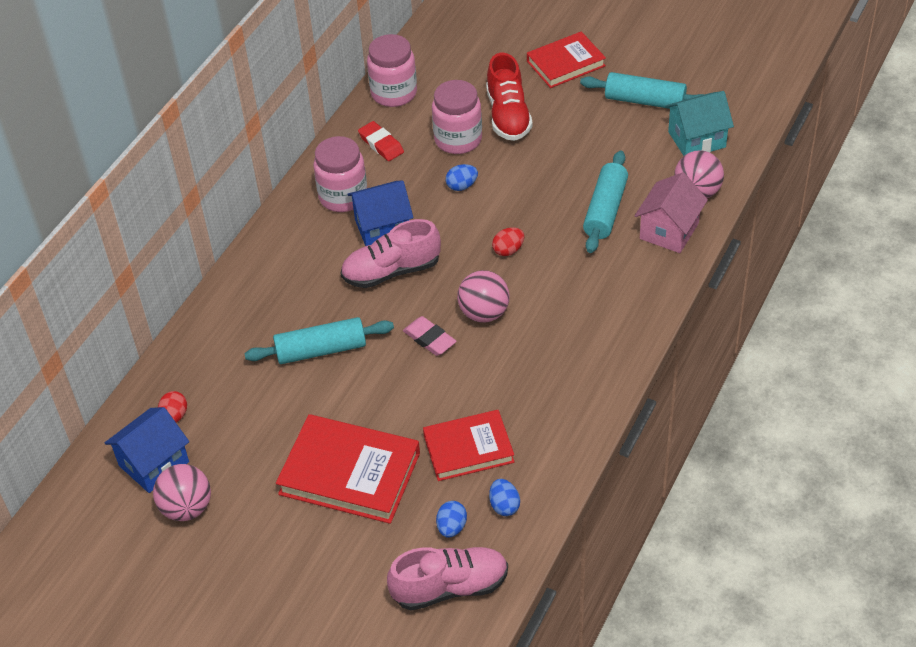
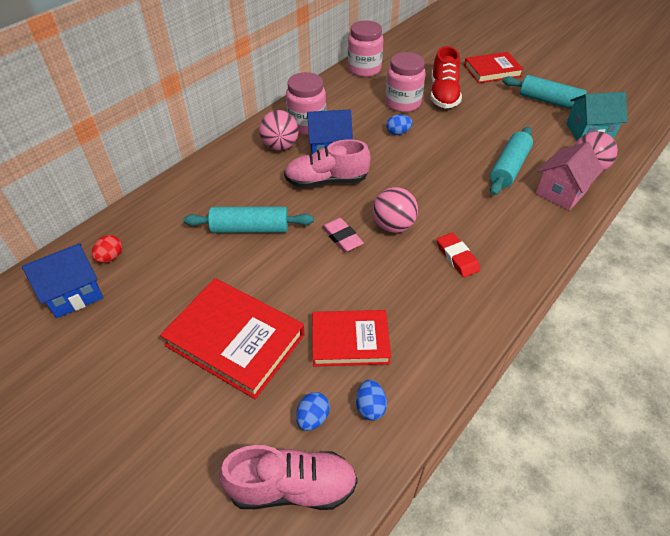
camera: 10 degrees right, 0 degrees up
(187, 508) = (81, 339): pink ball -> pink ball (280, 146)
(381, 144) = (345, 97): red eraser -> red eraser (457, 257)
(508, 250) = (424, 182): red egg -> none

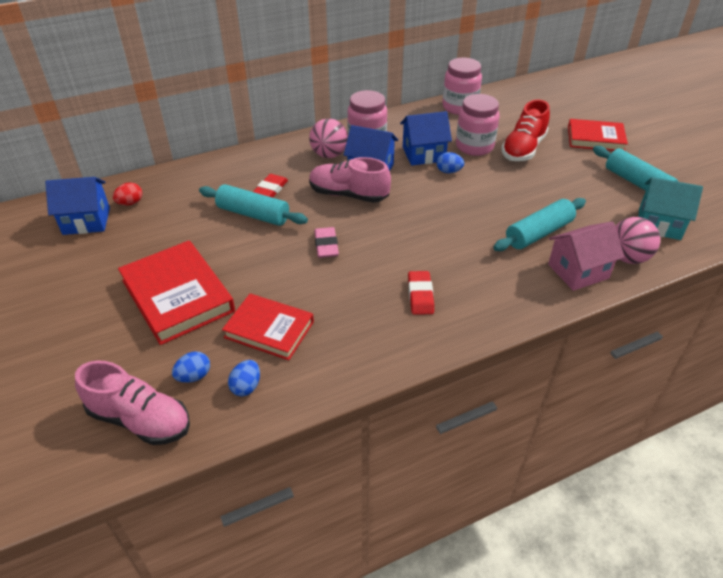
camera: 25 degrees right, 5 degrees down
(249, 198) = (270, 190): none -> red eraser
(365, 122) = (423, 154): none -> blue house
(393, 226) = (380, 250): pink ball -> none

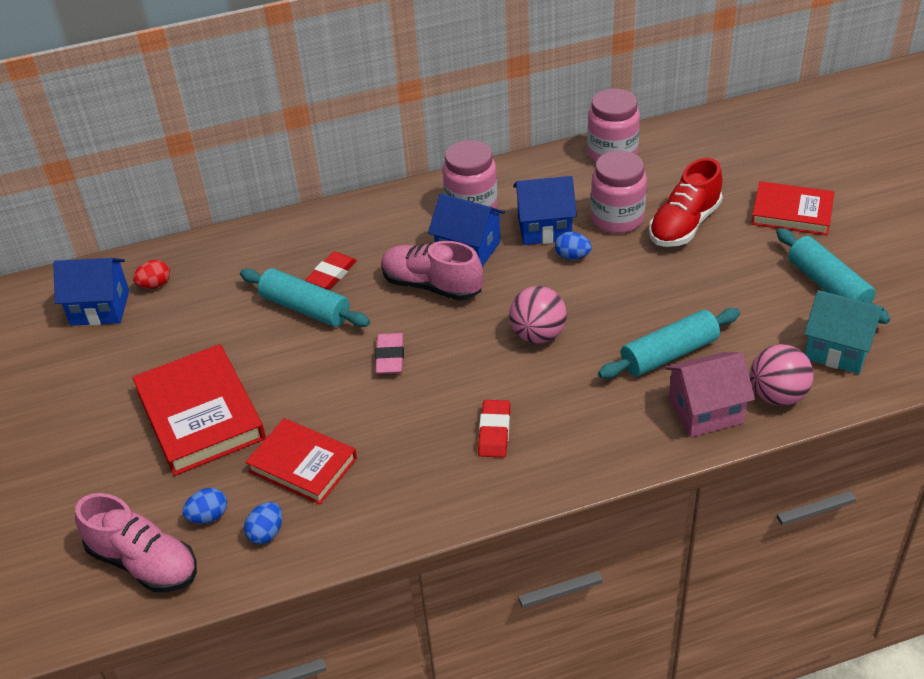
camera: 10 degrees right, 0 degrees up
(329, 155) = (417, 224): pink ball -> pink ball (538, 335)

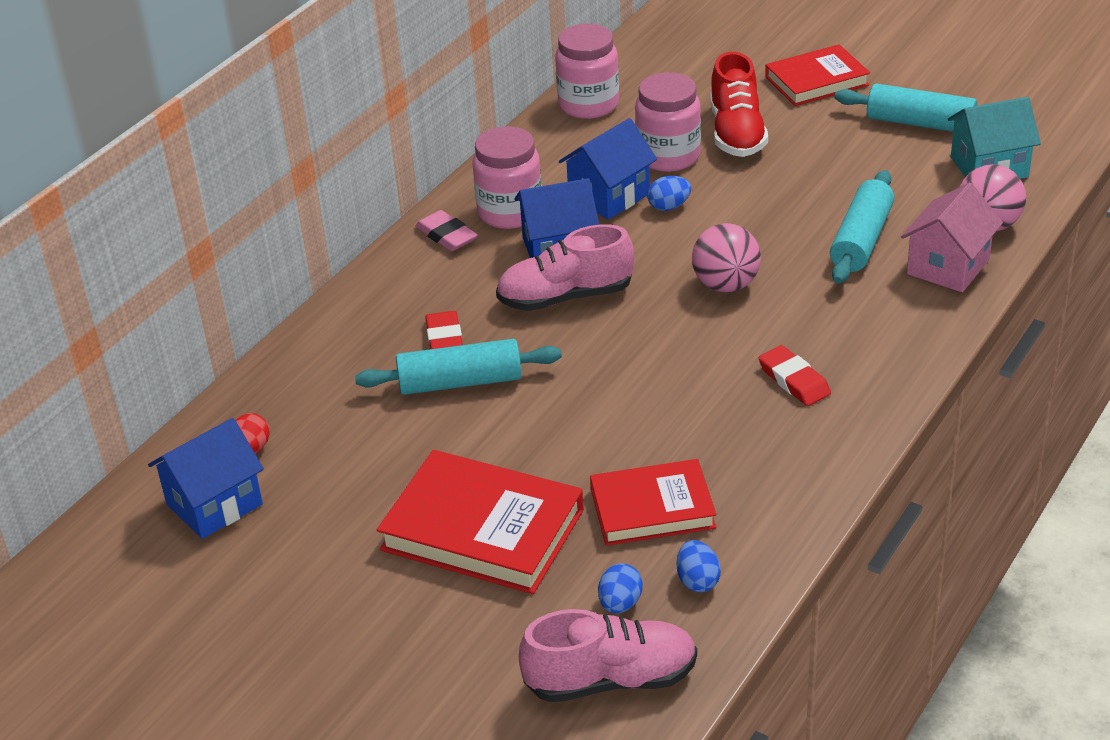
camera: 40 degrees left, 5 degrees down
(390, 357) = (610, 376): pink eraser -> pink eraser (446, 235)

